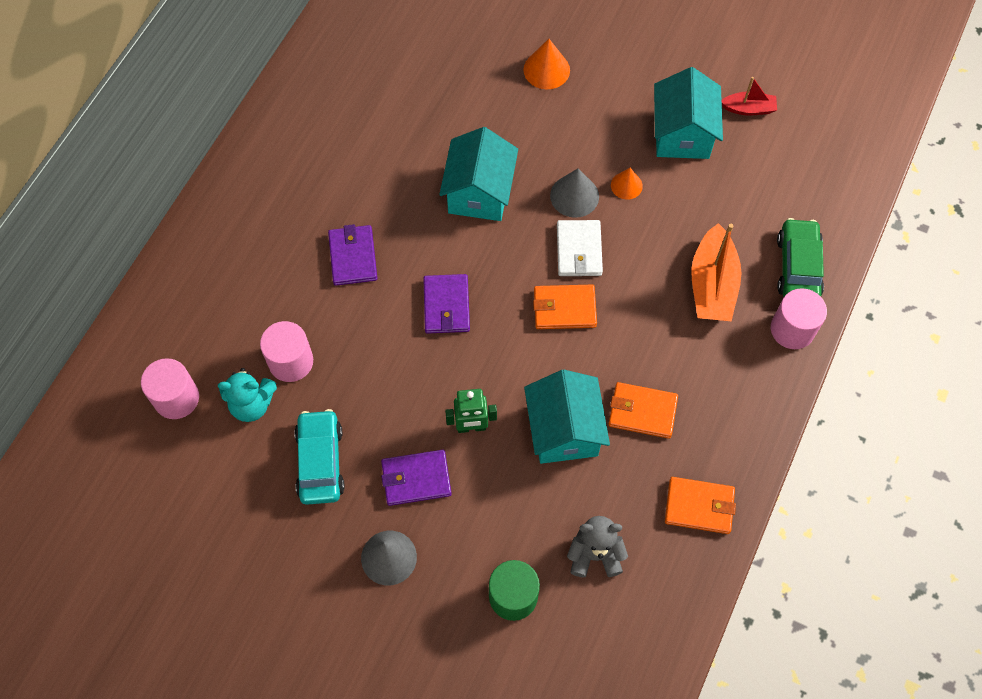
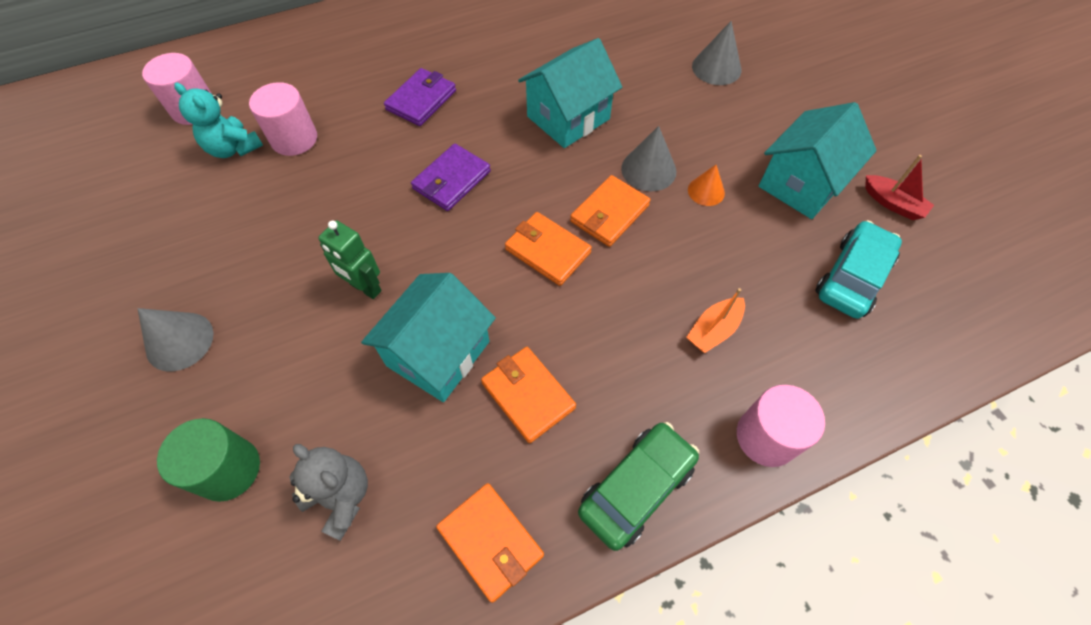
camera: 40 degrees right, 5 degrees down
(320, 461) = (226, 224): turquoise car -> turquoise car (852, 277)
(416, 479) = (275, 294): purple wallet -> none
(546, 70) = (716, 68): orange cone -> grey cone
(579, 250) = (609, 213): white wallet -> orange wallet
(712, 285) = (713, 330): orange boat -> orange boat, size x0.56
(797, 267) = (827, 378): green car -> green car (636, 488)

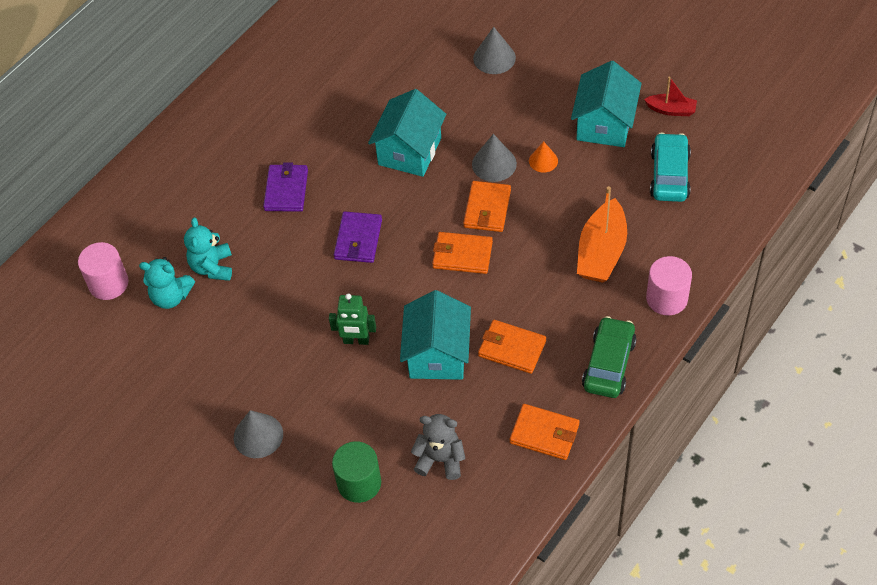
camera: 25 degrees left, 5 degrees down
(294, 139) = (212, 267): pink cylinder -> turquoise teddy bear
(713, 330) = (601, 252): orange boat -> orange boat, size x1.80

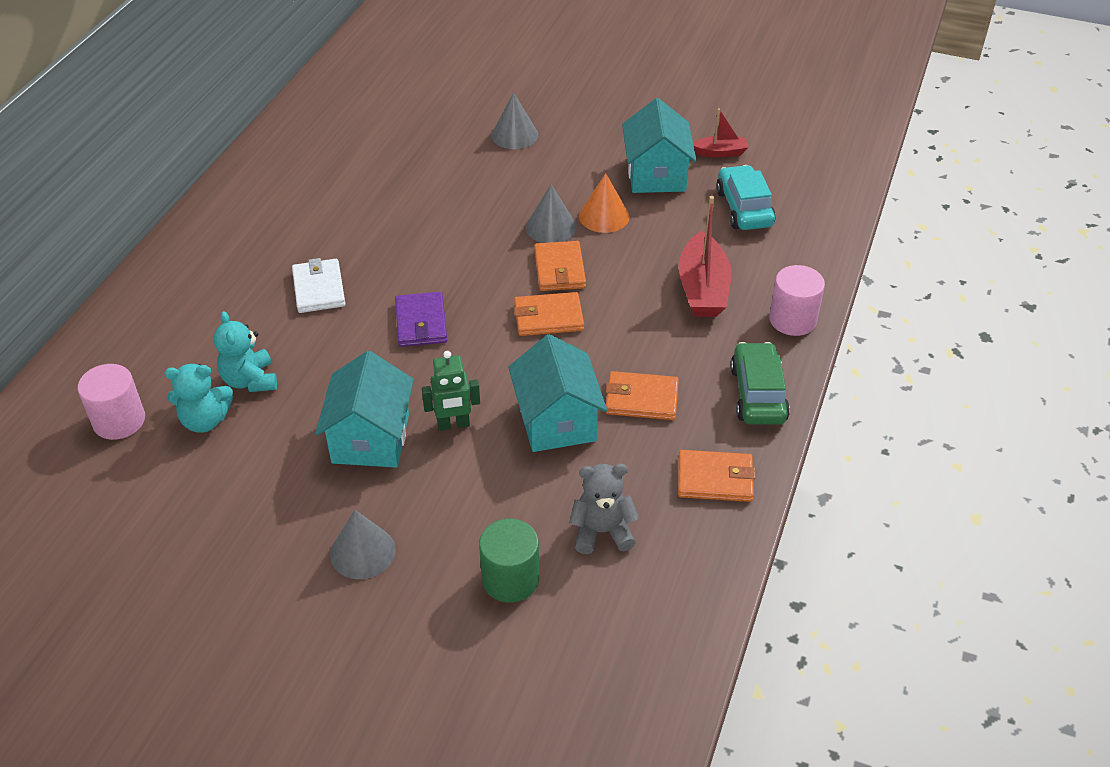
camera: 20 degrees left, 10 degrees down
(286, 190) = (319, 289): purple wallet -> white wallet
(409, 151) = (452, 230): turquoise house -> turquoise house (370, 438)
(543, 160) = (604, 216): orange cone -> orange cone, size x1.53
(601, 252) = (703, 289): orange boat -> red boat

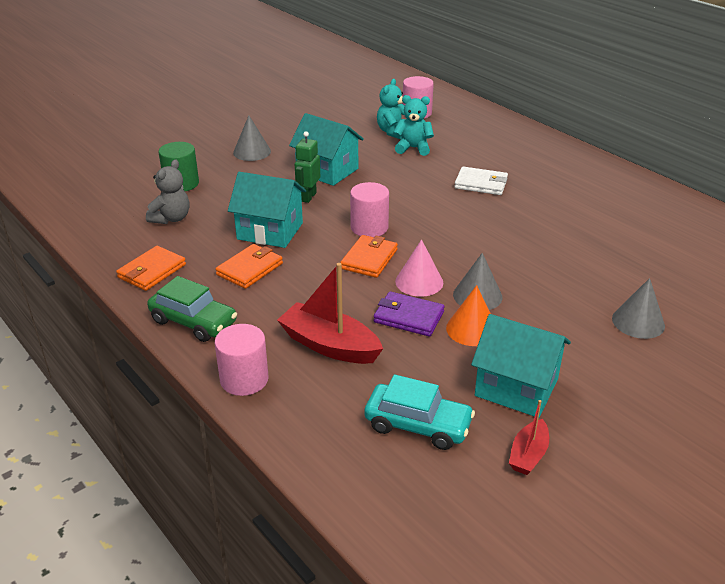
camera: 120 degrees right, 10 degrees down
(421, 323) = (412, 210): purple wallet -> purple wallet (408, 317)
(486, 342) = (369, 227): none -> pink cylinder
(559, 269) = (419, 282): orange wallet -> pink cone

